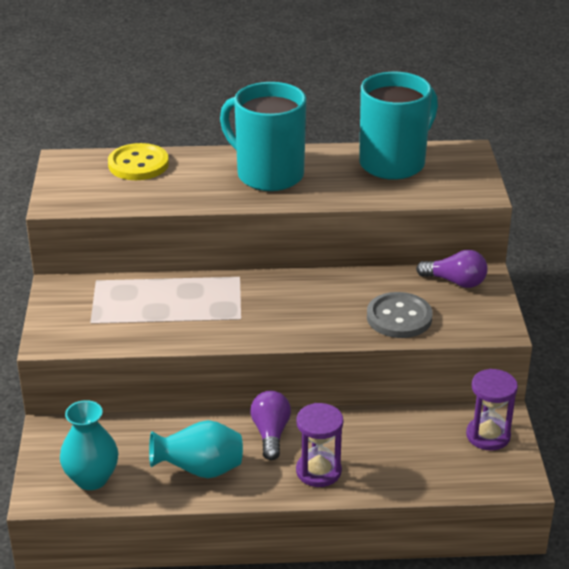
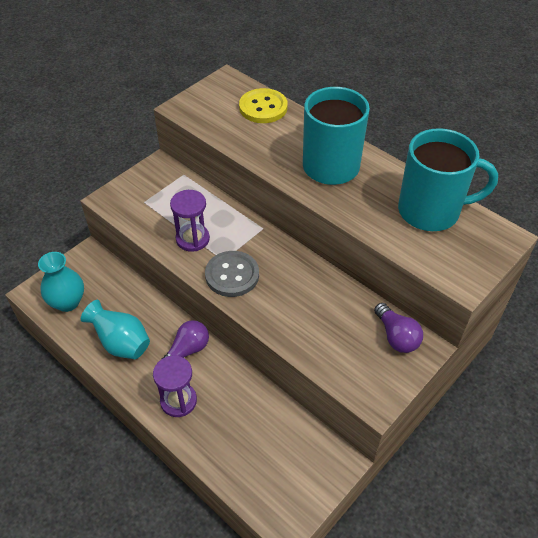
camera: 45 degrees right, 15 degrees up
(399, 317) = (318, 335): grey button -> grey button (232, 275)
(488, 435) = (311, 469): purple hourglass -> purple hourglass (192, 239)

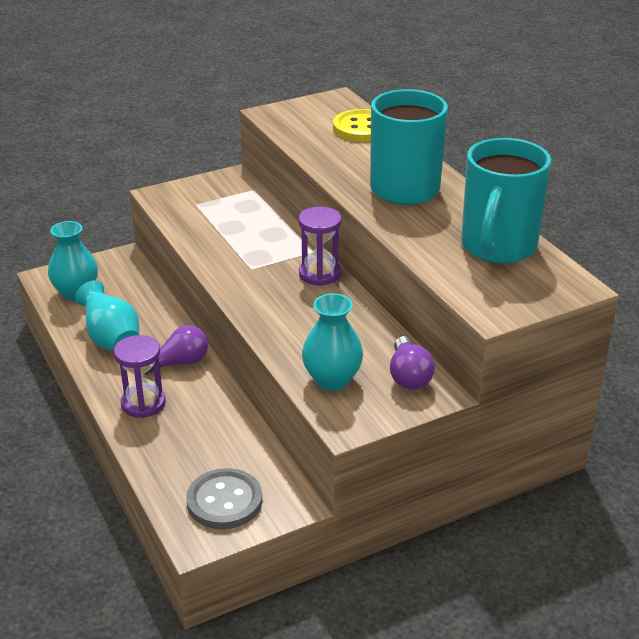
camera: 20 degrees right, 15 degrees down
(192, 239) = (228, 245): purple hourglass -> purple hourglass (319, 274)
(232, 275) = (252, 283): grey button -> grey button (224, 501)
(343, 358) = (332, 380): none -> turquoise vase
(431, 211) = (498, 247): turquoise mug -> turquoise mug turned 90 degrees clockwise

